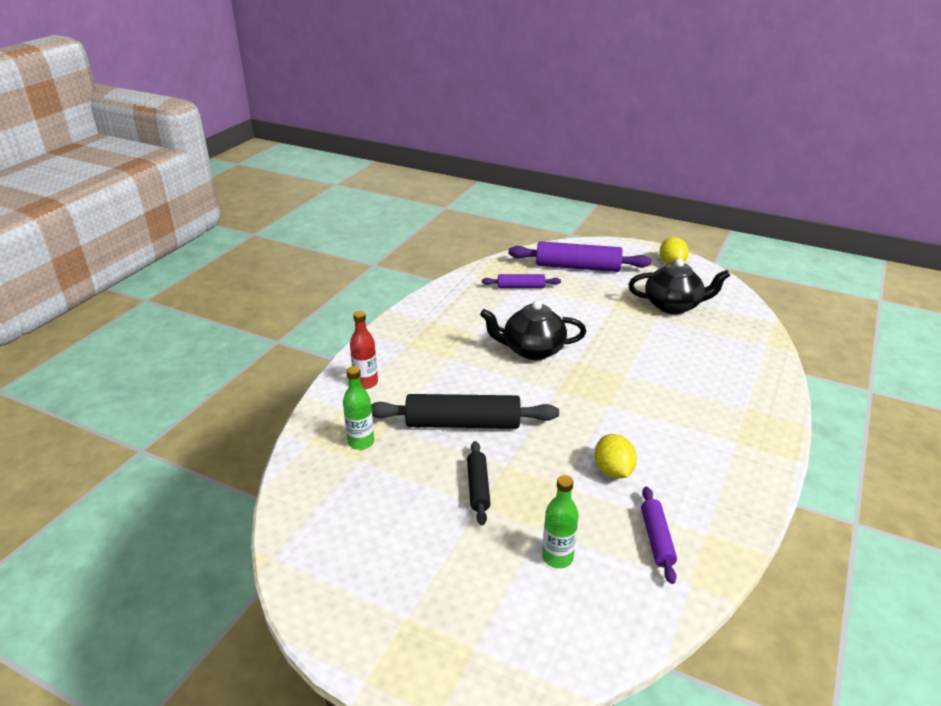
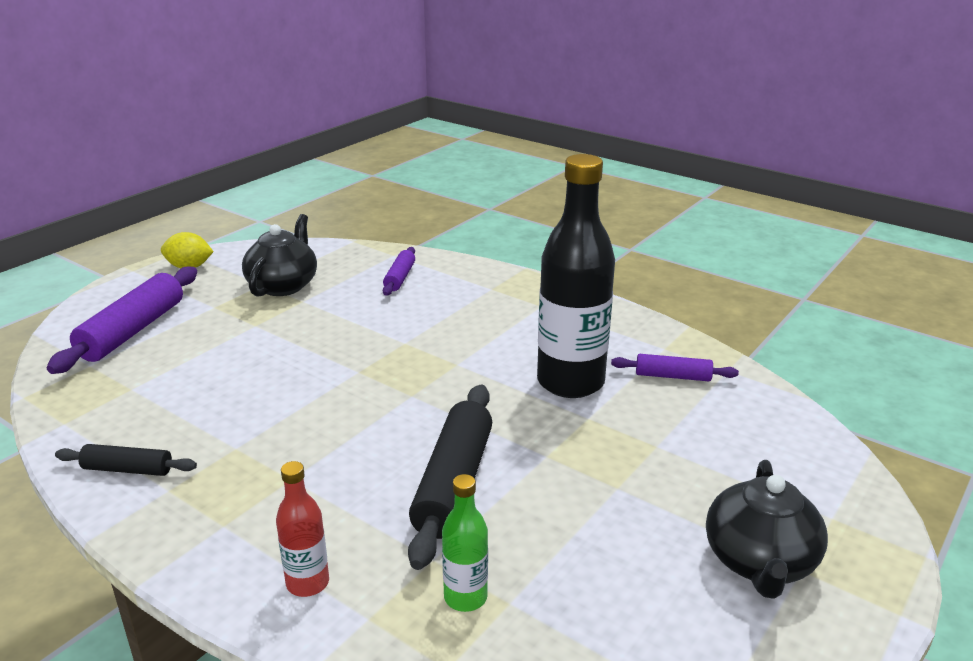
camera: 80 degrees left, 5 degrees down
(478, 487) = (585, 485): black rolling pin -> black rolling pin (127, 469)
(521, 287) = (142, 386): purple rolling pin -> purple rolling pin (399, 278)
(532, 350) = (314, 401): black teapot -> black teapot (760, 562)
(557, 557) = (700, 441): green bottle -> none
(613, 471) = (570, 382): yellow lemon -> black bottle

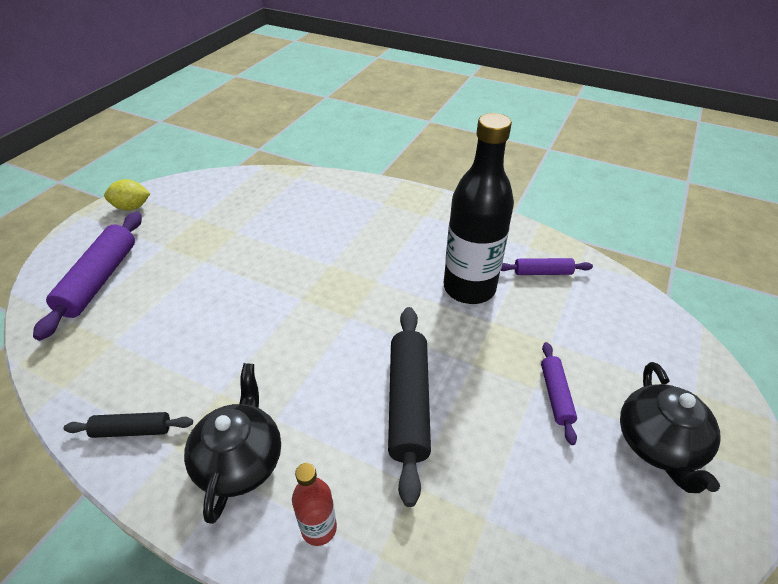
camera: 10 degrees left, 15 degrees up
(283, 285) = (216, 218): black teapot -> black teapot (240, 460)
(399, 278) = (308, 200): purple rolling pin -> purple rolling pin (555, 395)
(465, 597) = (450, 520): green bottle -> none

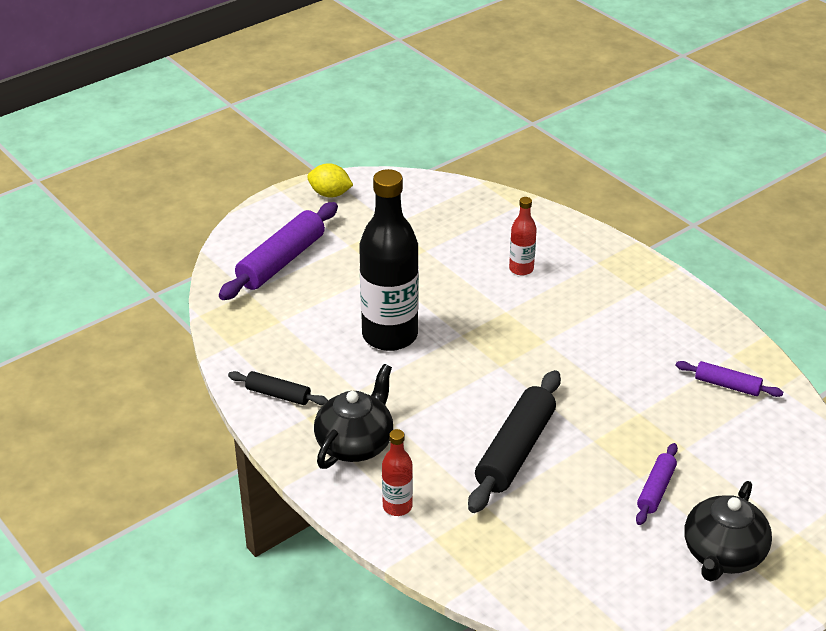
camera: 25 degrees right, 5 degrees down
(325, 225) = (521, 269): none -> red bottle
(469, 288) = (636, 376): black bottle -> black bottle (390, 335)

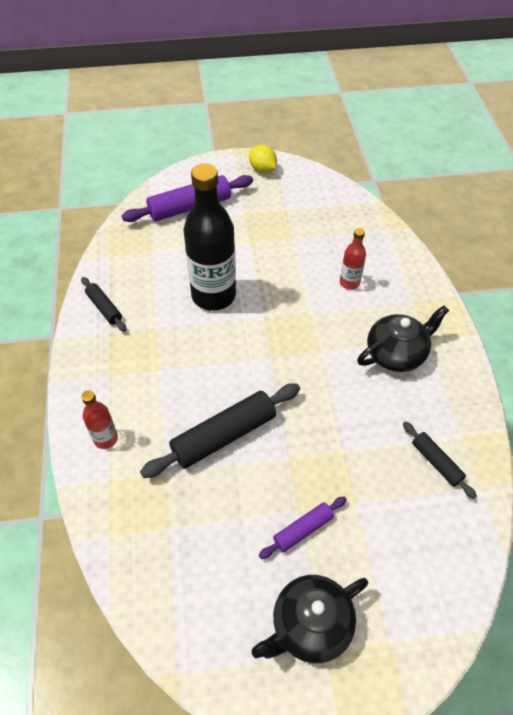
camera: 30 degrees right, 15 degrees up
(355, 443) = (121, 371): black teapot -> black teapot (396, 353)
(727, 385) = (436, 462): purple rolling pin -> black rolling pin

